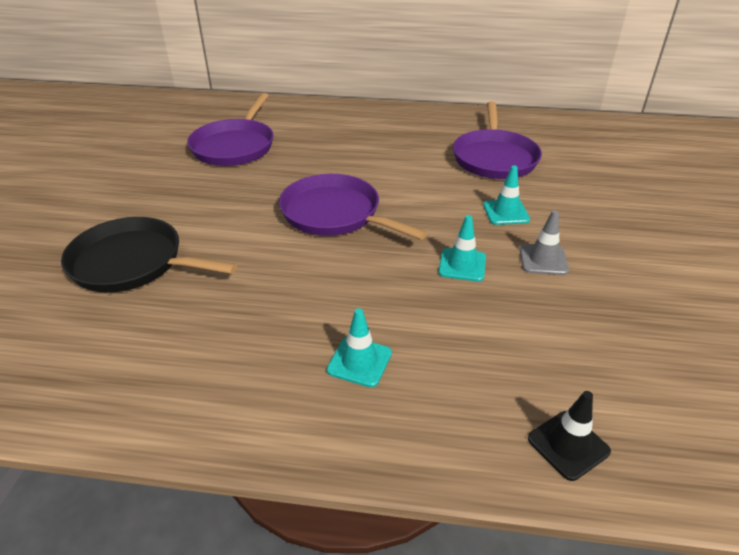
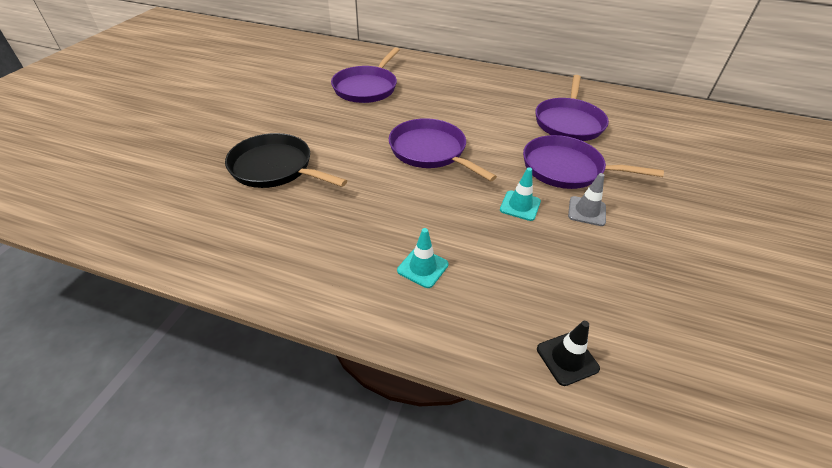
camera: 10 degrees right, 5 degrees up
(506, 212) = (566, 168): turquoise traffic cone -> purple pan

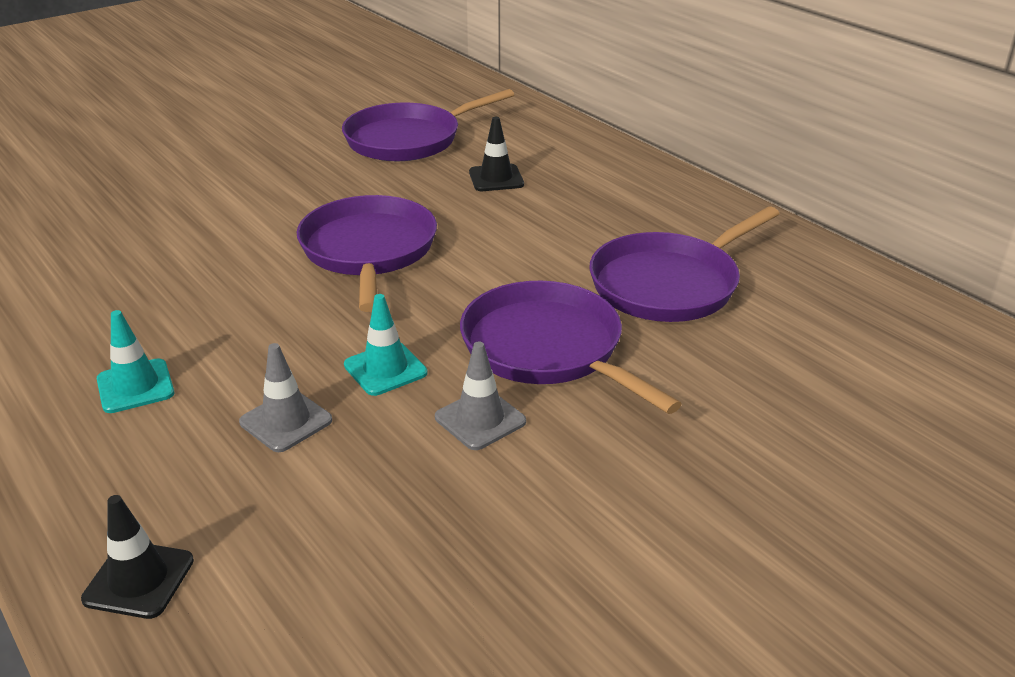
camera: 35 degrees right, 10 degrees down
(275, 168) = (143, 204): black pan -> none
(435, 96) = (496, 178): none -> black traffic cone
(516, 250) = (286, 421): none -> grey traffic cone

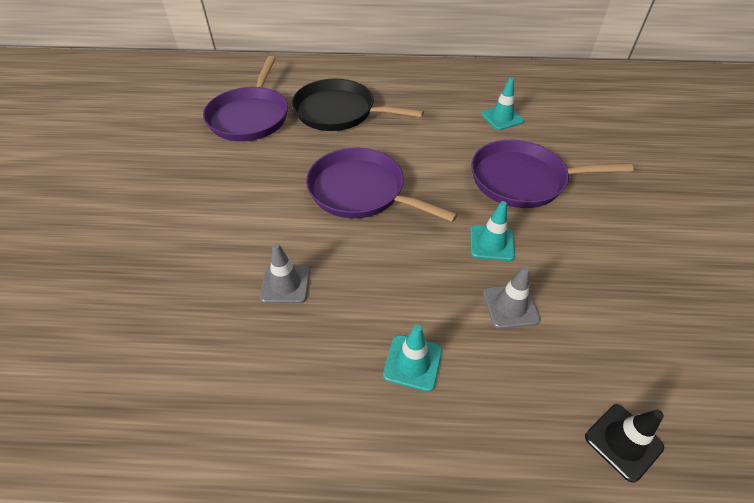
camera: 50 degrees left, 15 degrees up
(480, 419) = (566, 232): grey traffic cone -> grey traffic cone (285, 284)
(496, 178) = (338, 112): black traffic cone -> black pan
(669, 284) = (502, 118): purple pan -> turquoise traffic cone

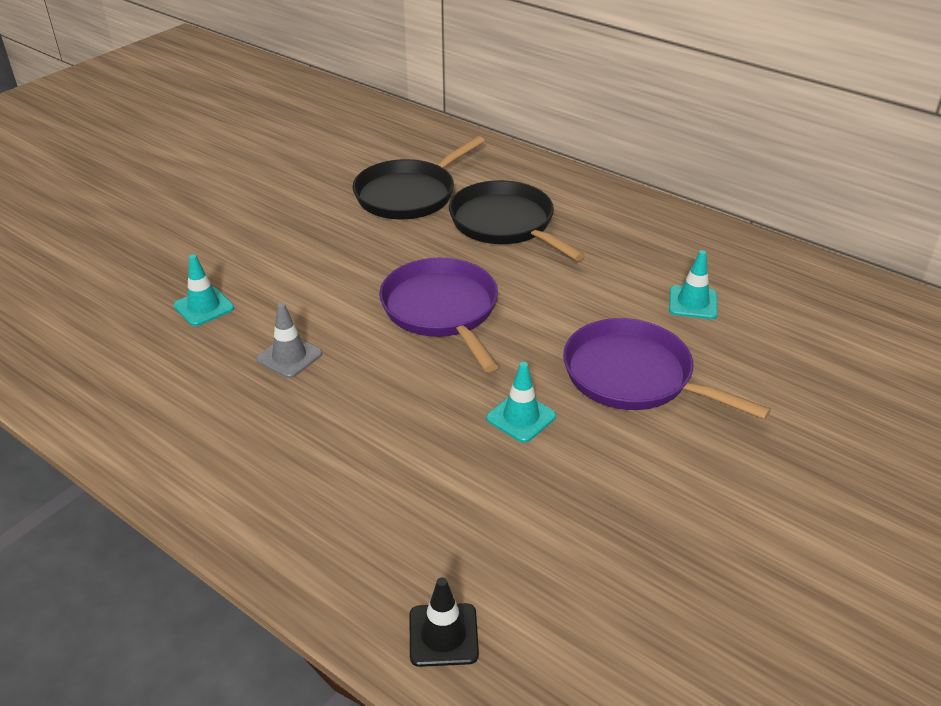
camera: 35 degrees right, 10 degrees down
(250, 117) = (409, 194): purple pan -> black pan
(413, 362) = (329, 471): turquoise traffic cone -> turquoise traffic cone (204, 307)
(510, 306) = (471, 478): grey traffic cone -> none

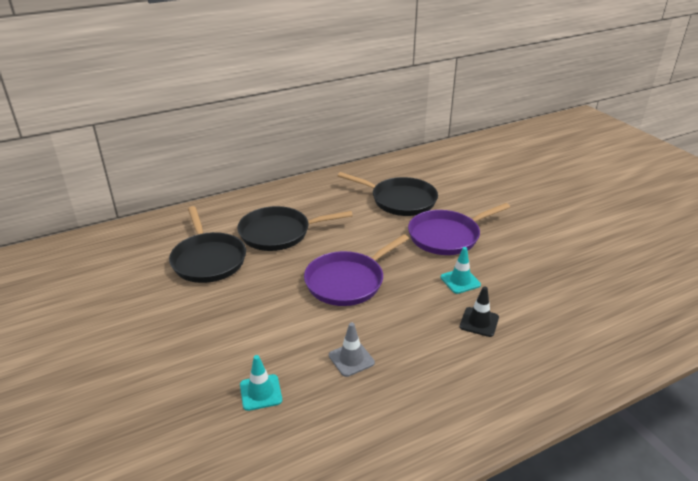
camera: 65 degrees left, 5 degrees down
(442, 310) = (347, 281): purple pan -> purple pan turned 45 degrees counterclockwise
(443, 635) = (608, 353): black traffic cone -> black traffic cone (479, 322)
(693, 303) = (400, 200): turquoise traffic cone -> black pan

